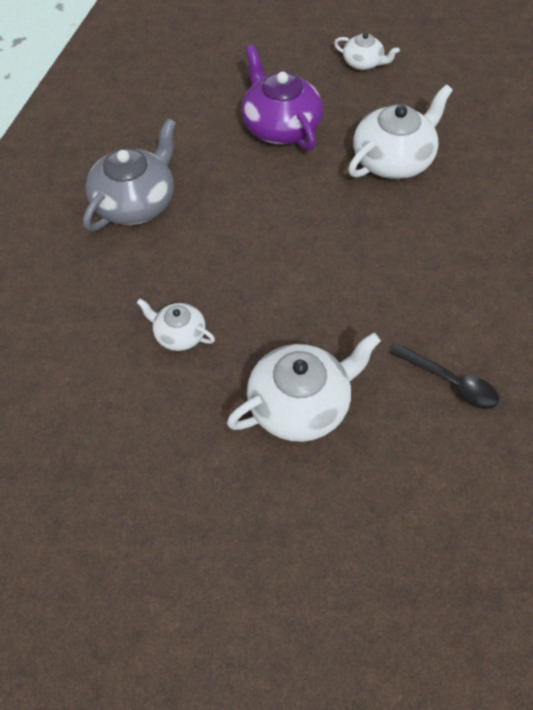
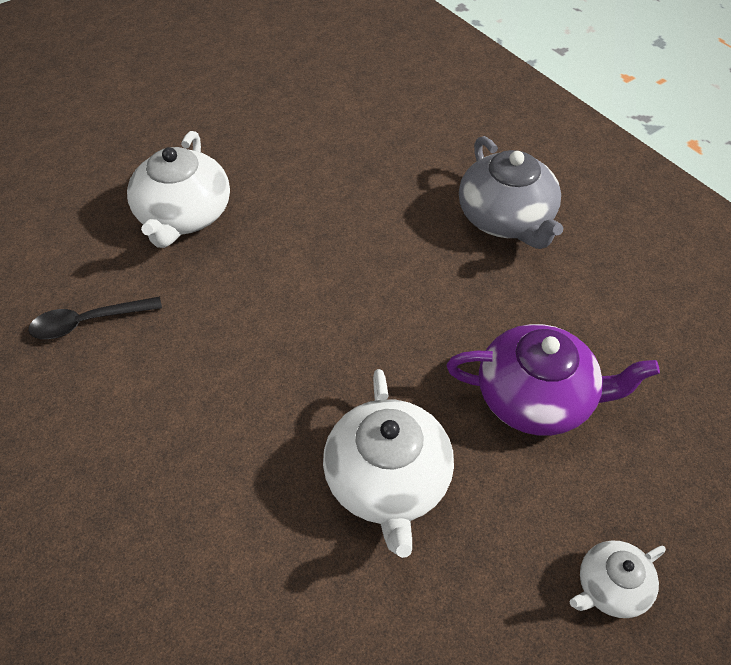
camera: 125 degrees right, 5 degrees down
(179, 334) = (324, 179): white teapot -> none

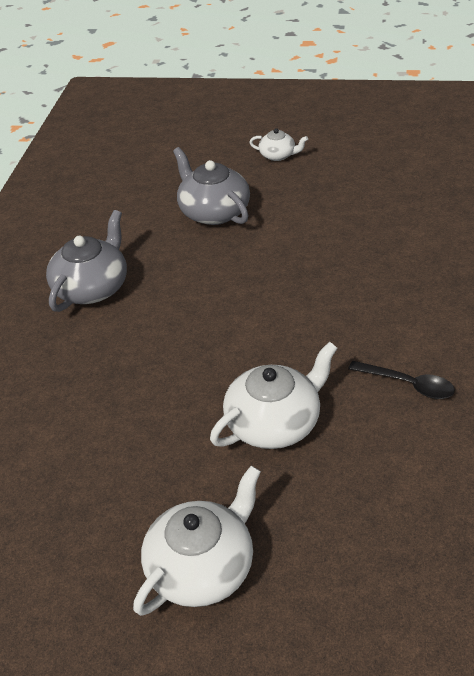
camera: 130 degrees left, 10 degrees down
(387, 481) = (320, 222): white teapot -> white teapot (202, 567)
(537, 398) = (214, 212): purple teapot -> grey teapot

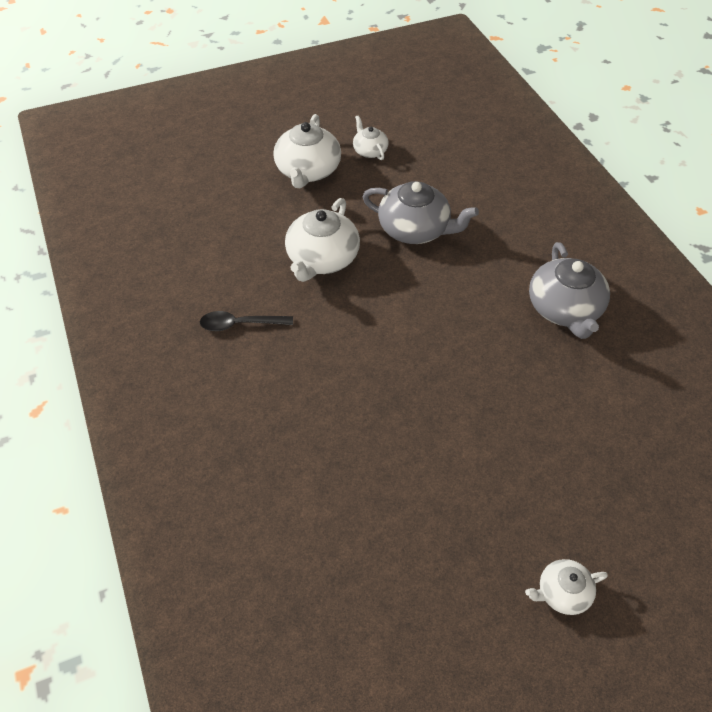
camera: 145 degrees right, 10 degrees up
(91, 564) = (369, 151): none -> white teapot
(214, 212) = (548, 449): grey teapot -> grey teapot (415, 229)

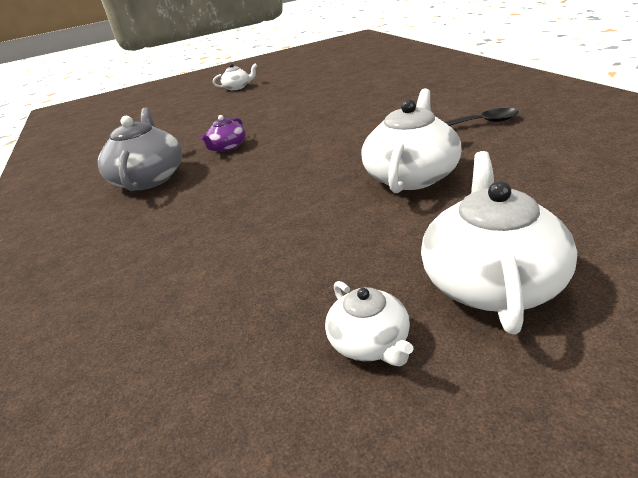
camera: 175 degrees left, 20 degrees down
(415, 229) = (289, 219): grey teapot -> none
(500, 351) = (227, 147): none -> purple teapot

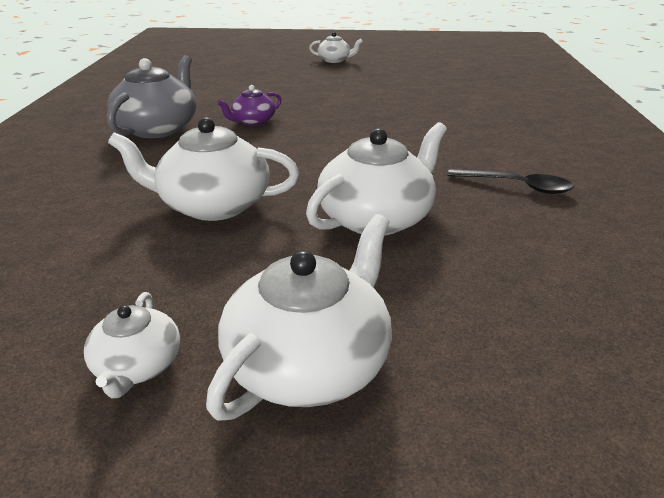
camera: 20 degrees right, 0 degrees up
(275, 213) = (213, 205): none -> white teapot

